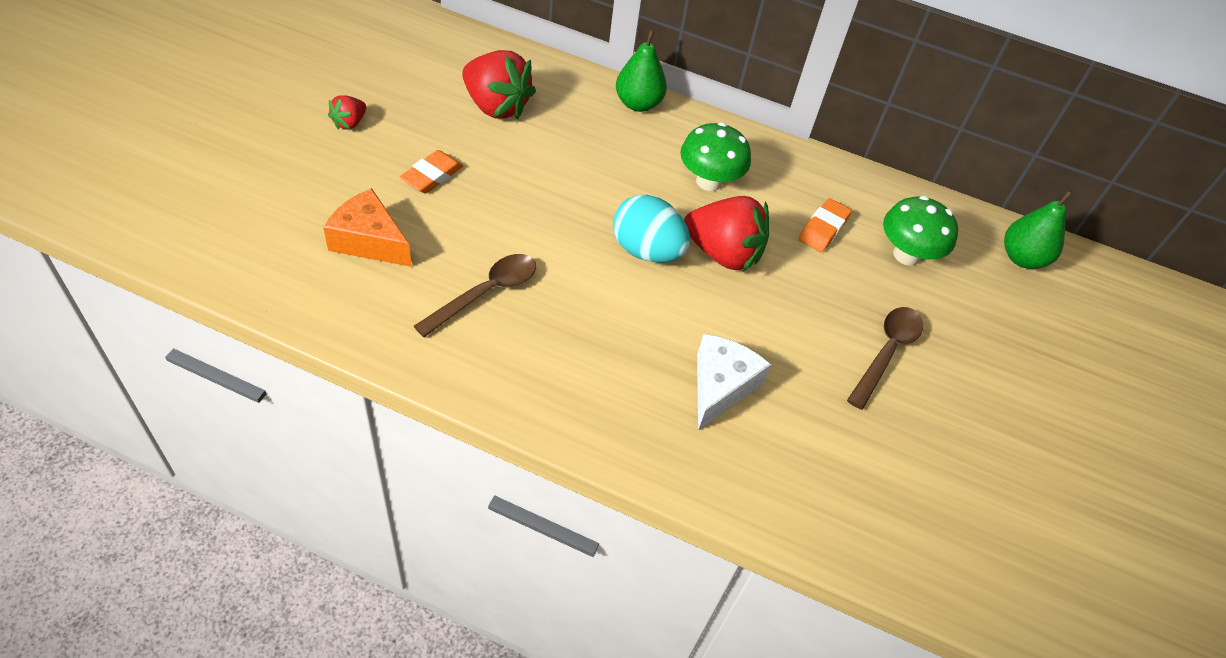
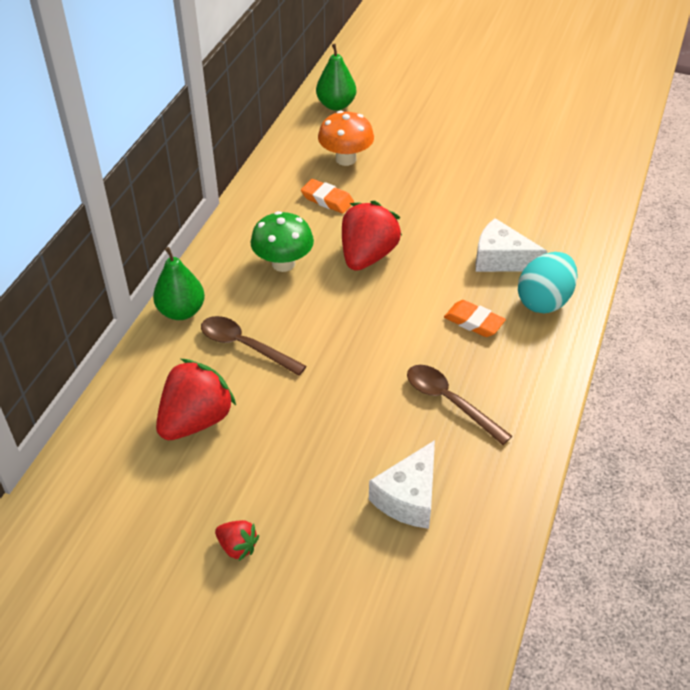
camera: 85 degrees left, 5 degrees down
(369, 241) = (408, 497): orange cheese -> white cheese
(432, 176) = (309, 460): orange eraser -> orange eraser (474, 322)
(647, 251) = (375, 301): turquoise egg -> turquoise egg (544, 301)
(886, 353) = (444, 176): brown spoon -> brown spoon (245, 346)
(906, 255) = (346, 159): green mushroom -> orange mushroom

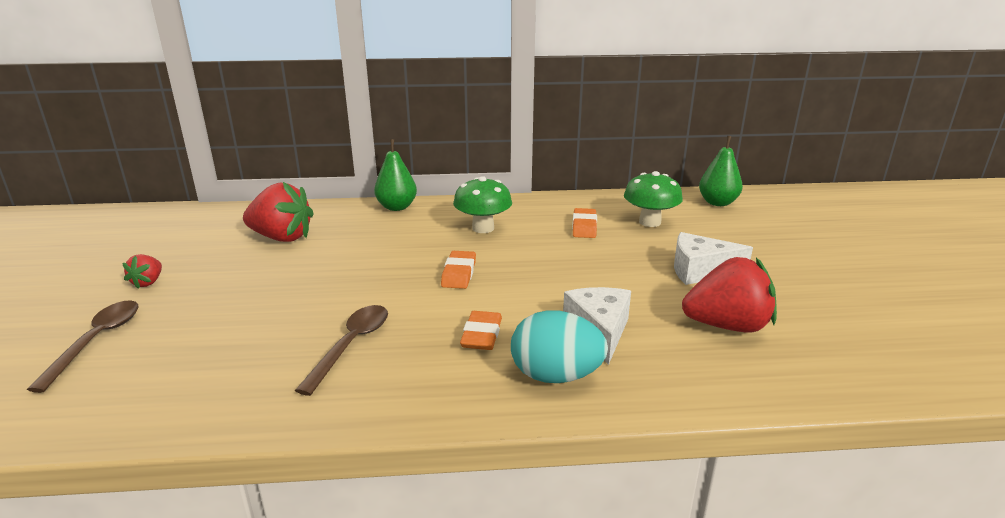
camera: 65 degrees right, 20 degrees down
(245, 346) = (373, 236): brown spoon -> brown spoon (97, 341)
(346, 159) = (650, 222): orange mushroom -> green mushroom
(366, 306) = (459, 273): none -> orange eraser
(367, 256) = (528, 259): red strawberry -> red strawberry (727, 326)
(408, 497) = (211, 349): white cheese -> white cheese (700, 271)

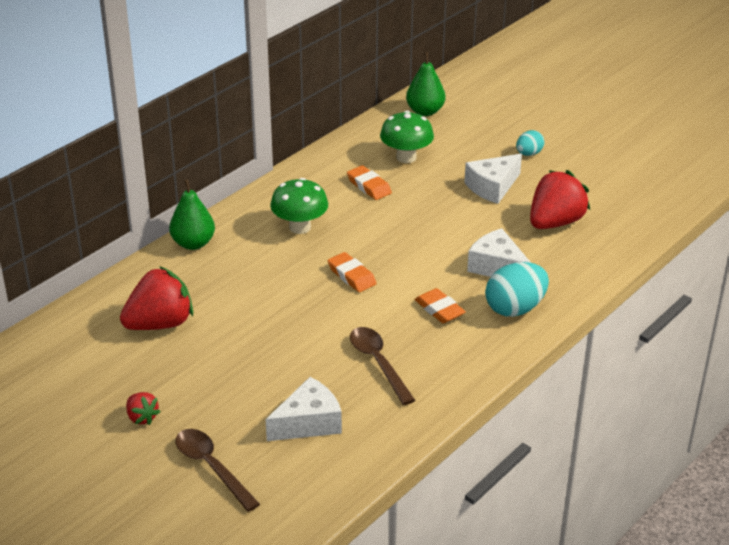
camera: 45 degrees left, 10 degrees up
(212, 355) = (308, 423): none -> white cheese
(781, 263) = (529, 154): none -> turquoise egg

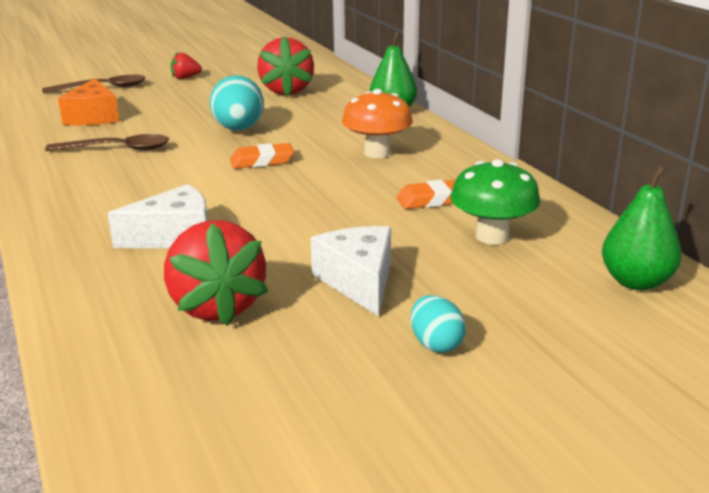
camera: 115 degrees right, 10 degrees down
(300, 227) = (377, 153): green mushroom -> orange mushroom
(308, 423) = (93, 117): white cheese -> orange cheese
(439, 309) = (149, 189): orange eraser -> none
(515, 308) = (88, 227): turquoise egg -> turquoise egg (239, 129)

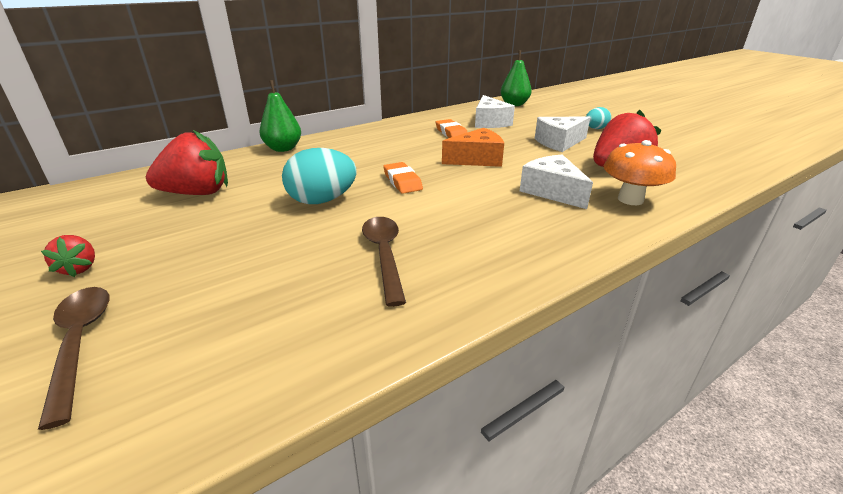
camera: 100 degrees left, 5 degrees up
(93, 117) = (253, 307): orange cheese -> orange cheese (477, 159)
(377, 153) = (378, 148): orange mushroom -> orange mushroom (630, 199)
(492, 236) = (490, 122): green mushroom -> white cheese

